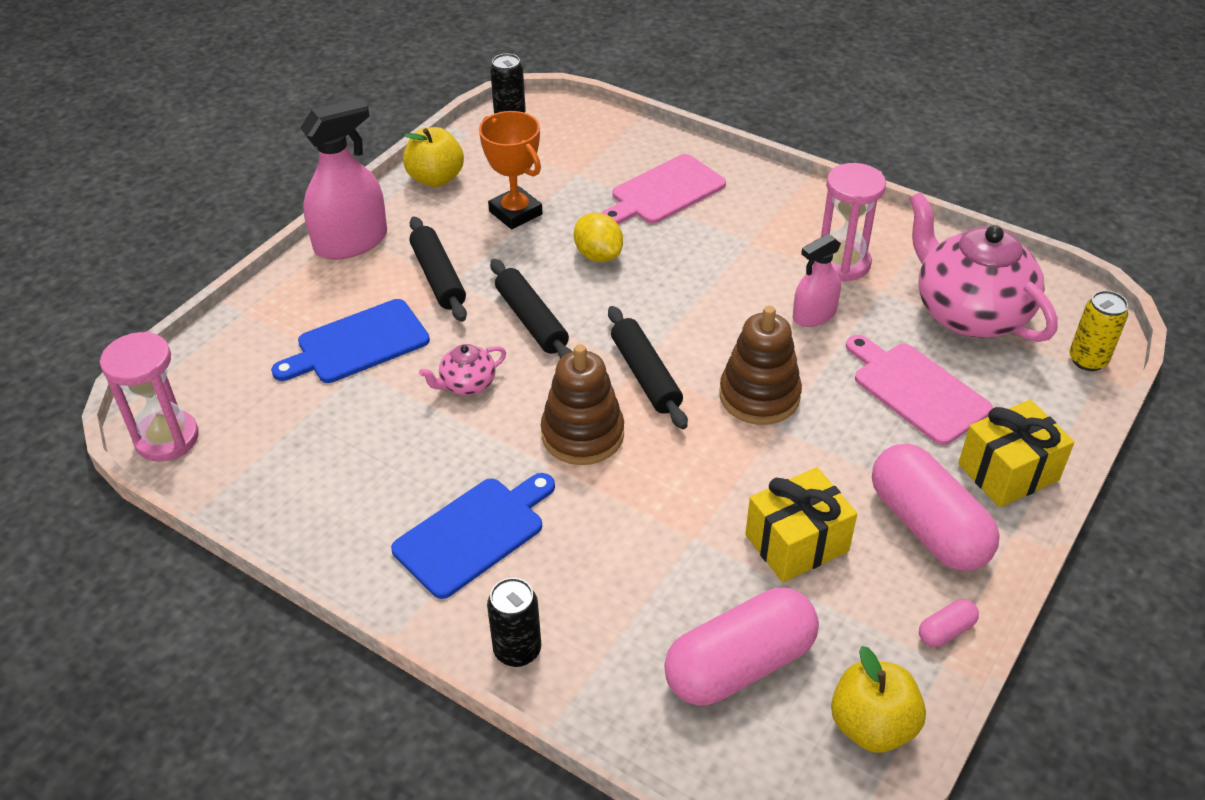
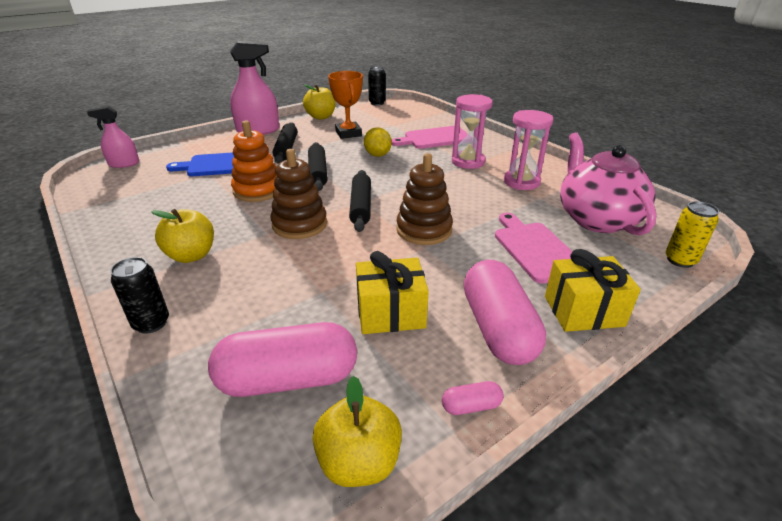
camera: 20 degrees right, 10 degrees down
(167, 438) = (91, 181): pink hourglass -> pink hourglass (468, 162)
(467, 384) = (258, 190): pink teapot -> orange stacking toy
(474, 534) = (191, 255): blue cutting board -> yellow apple
(814, 315) = (487, 200): pink spray bottle -> pink spray bottle (124, 164)

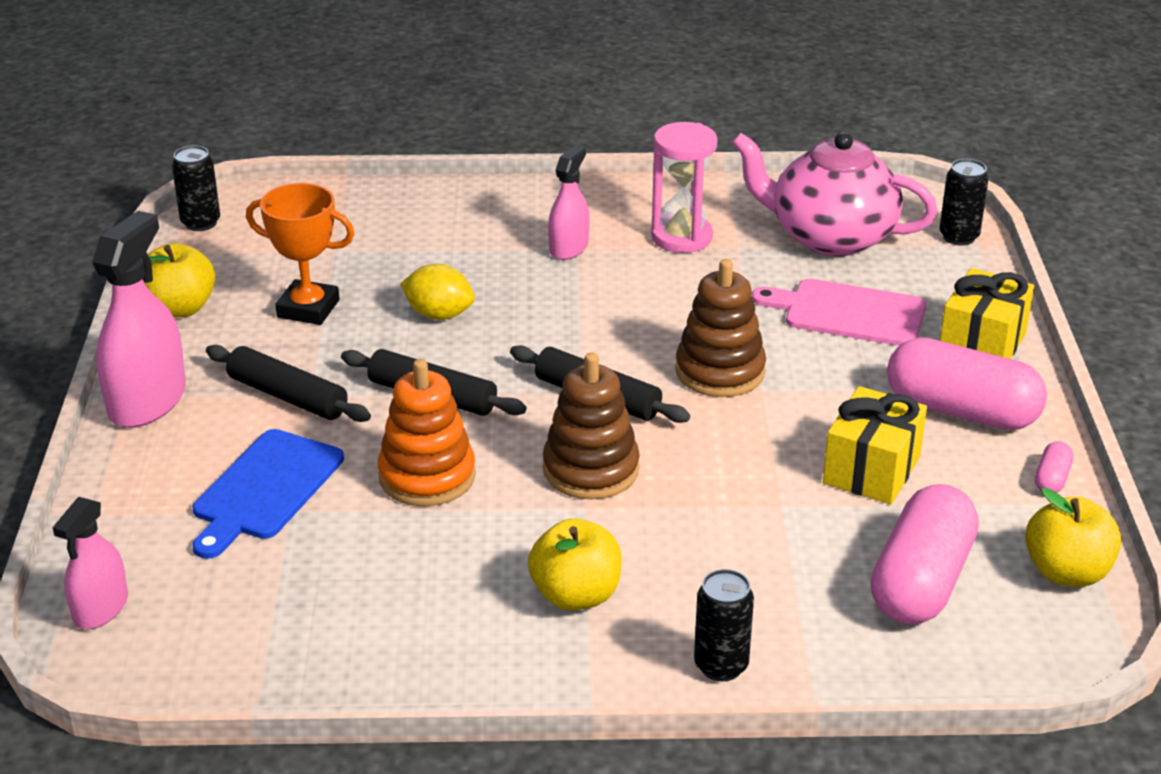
camera: 55 degrees left, 0 degrees up
(435, 138) = (446, 236): pink cutting board -> none
(468, 162) = (569, 248): pink hourglass -> pink spray bottle
(680, 260) = (959, 237): yellow can -> black can

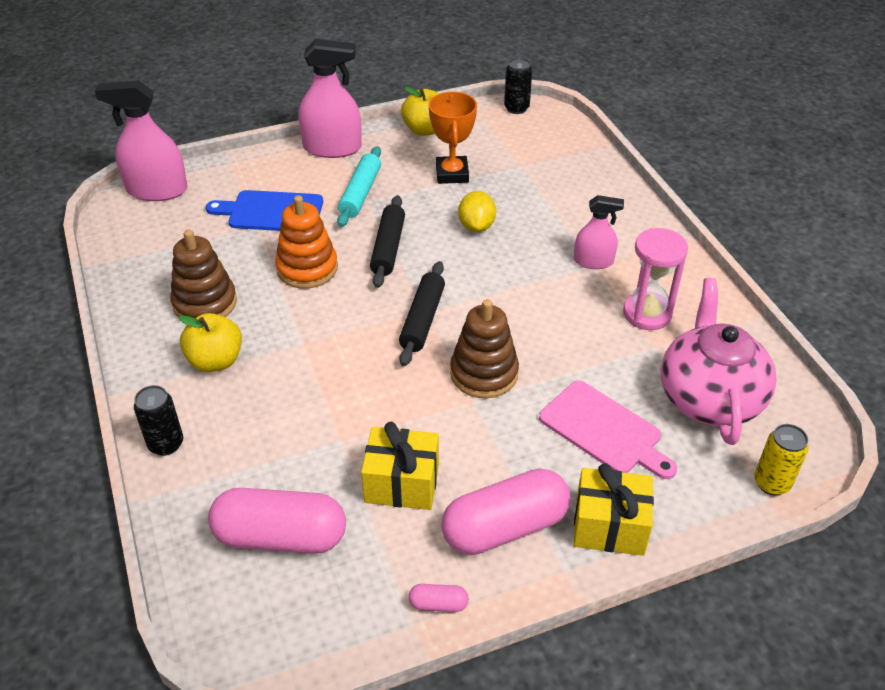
camera: 70 degrees right, 10 degrees up
(101, 608) = (157, 190): pink spray bottle -> pink spray bottle, size x1.67
(287, 396) = (360, 193): black rolling pin -> turquoise rolling pin
(591, 469) = (342, 336): brown stacking toy -> brown stacking toy (205, 303)
(848, 313) = (604, 430): pink cutting board -> pink cutting board turned 135 degrees clockwise
(959, 237) = (771, 483): black can -> yellow can
(961, 411) = (505, 527): pink capsule -> pink capsule turned 60 degrees clockwise
(1066, 572) = (320, 630): yellow apple -> none

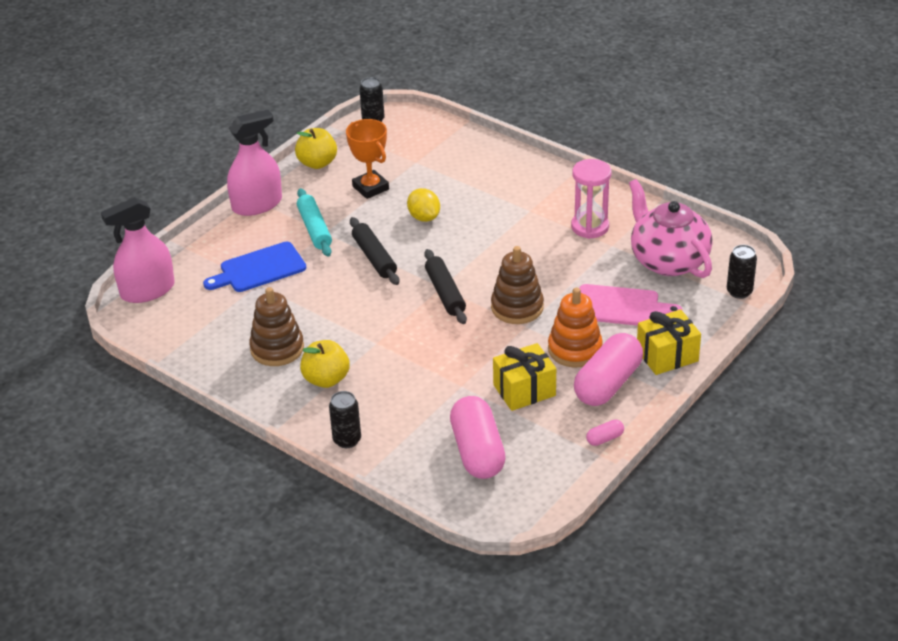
camera: 30 degrees left, 5 degrees down
(281, 536) = (477, 451): pink capsule -> pink capsule turned 75 degrees counterclockwise
(307, 268) = (328, 295): orange stacking toy -> orange stacking toy (575, 349)
(593, 261) = (526, 208): pink spray bottle -> none
(771, 483) = (739, 292): yellow can -> black can

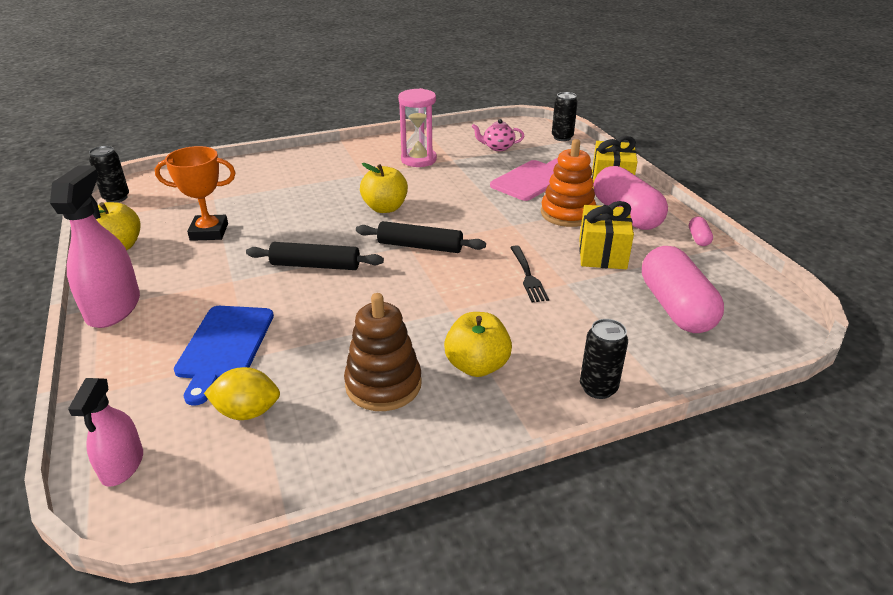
camera: 60 degrees left, 5 degrees down
(147, 290) = (122, 465): pink spray bottle -> pink spray bottle, size x0.60
(314, 229) = (216, 284): turquoise rolling pin -> none
(424, 217) = (297, 220): yellow lemon -> yellow lemon (247, 412)
(454, 362) = (528, 276): none -> black fork
(477, 451) = (675, 307): pink capsule -> pink capsule turned 60 degrees clockwise
(485, 249) = (385, 208): none -> yellow apple
(517, 307) = (482, 220): brown stacking toy -> none
(668, 261) = (497, 147): pink teapot -> pink teapot, size x0.45

